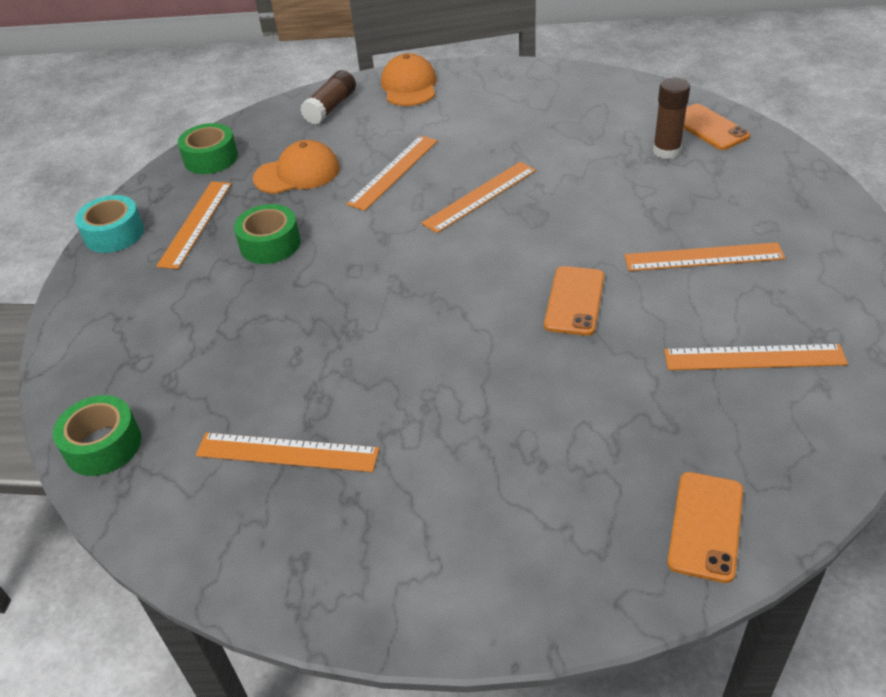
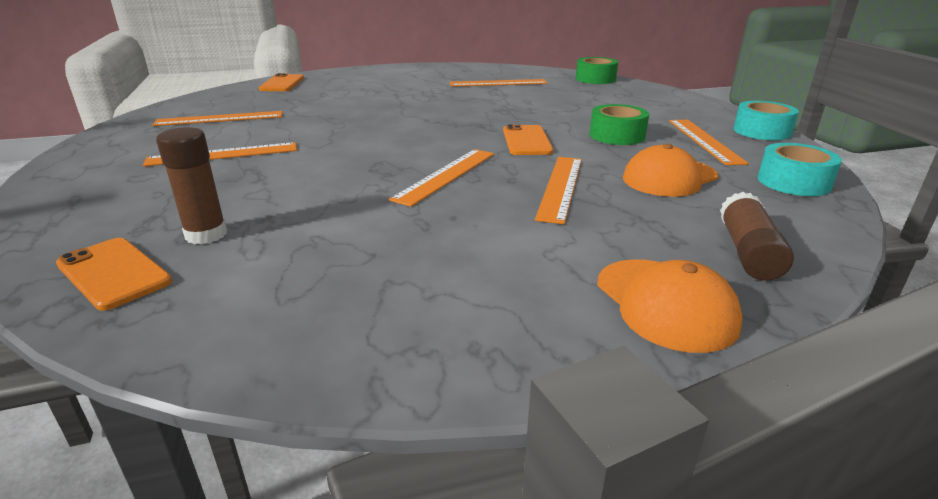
camera: 160 degrees right, 15 degrees down
(211, 158) = (793, 182): green tape -> turquoise tape
(574, 301) = (343, 129): orange phone -> orange phone (526, 141)

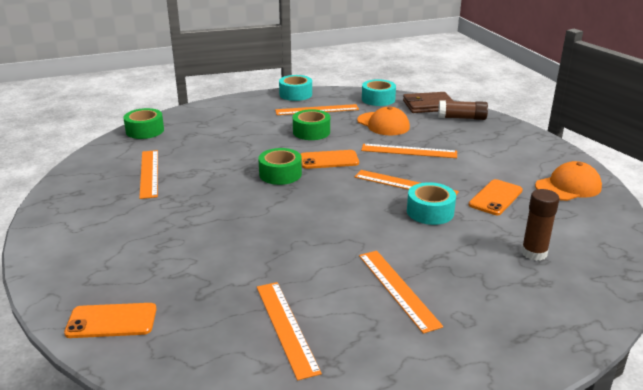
camera: 95 degrees left, 0 degrees up
(113, 273) = (594, 271): orange phone -> orange phone (495, 197)
(363, 182) = (430, 212): none -> turquoise tape
(489, 120) = (280, 174): none -> green tape
(665, 304) = (514, 136): orange cap -> orange cap (568, 187)
(800, 224) = (428, 105): none -> brown wallet

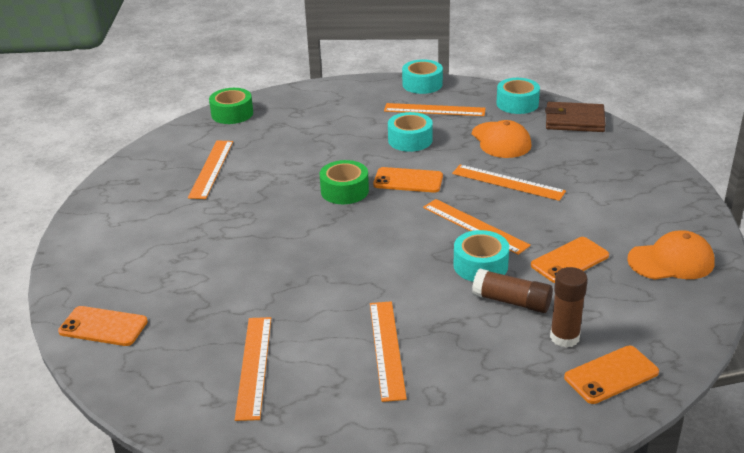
camera: 20 degrees right, 5 degrees up
(311, 132) = (410, 140): green tape -> turquoise tape
(461, 118) = (605, 144): brown glue stick -> brown glue stick (511, 301)
(590, 274) = (611, 375): none -> orange phone

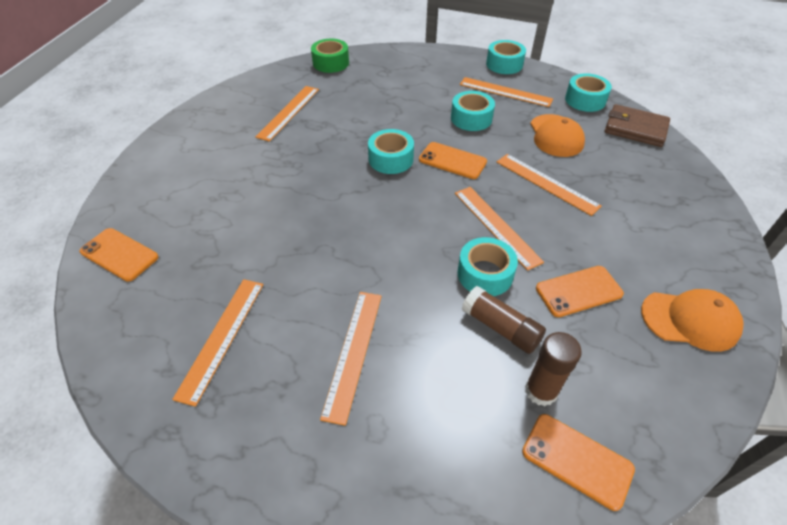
camera: 15 degrees right, 15 degrees up
(344, 191) = (391, 159): green tape -> turquoise tape
(611, 375) = (577, 460): orange phone -> orange phone turned 45 degrees clockwise

